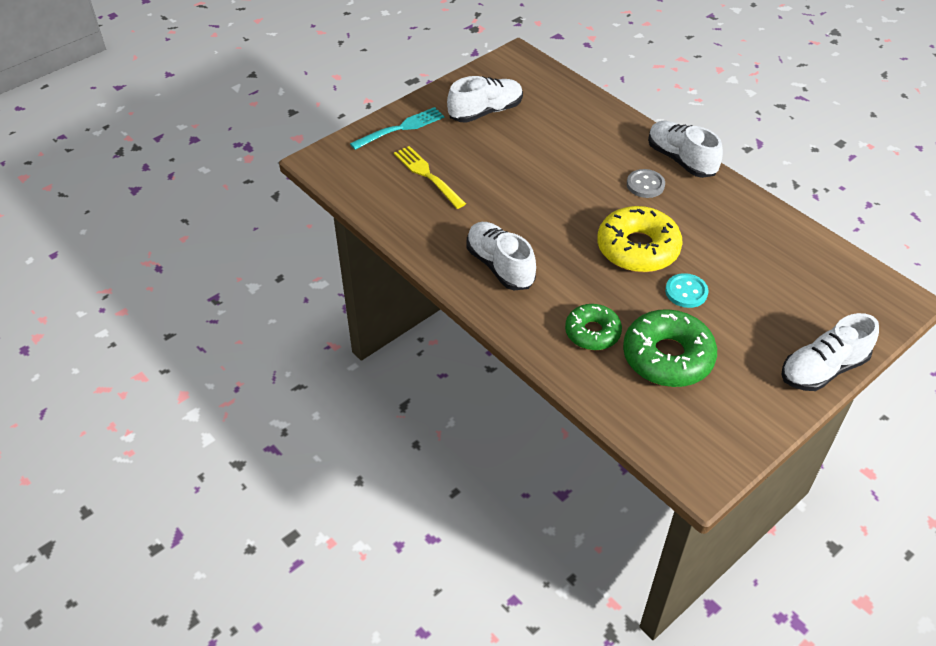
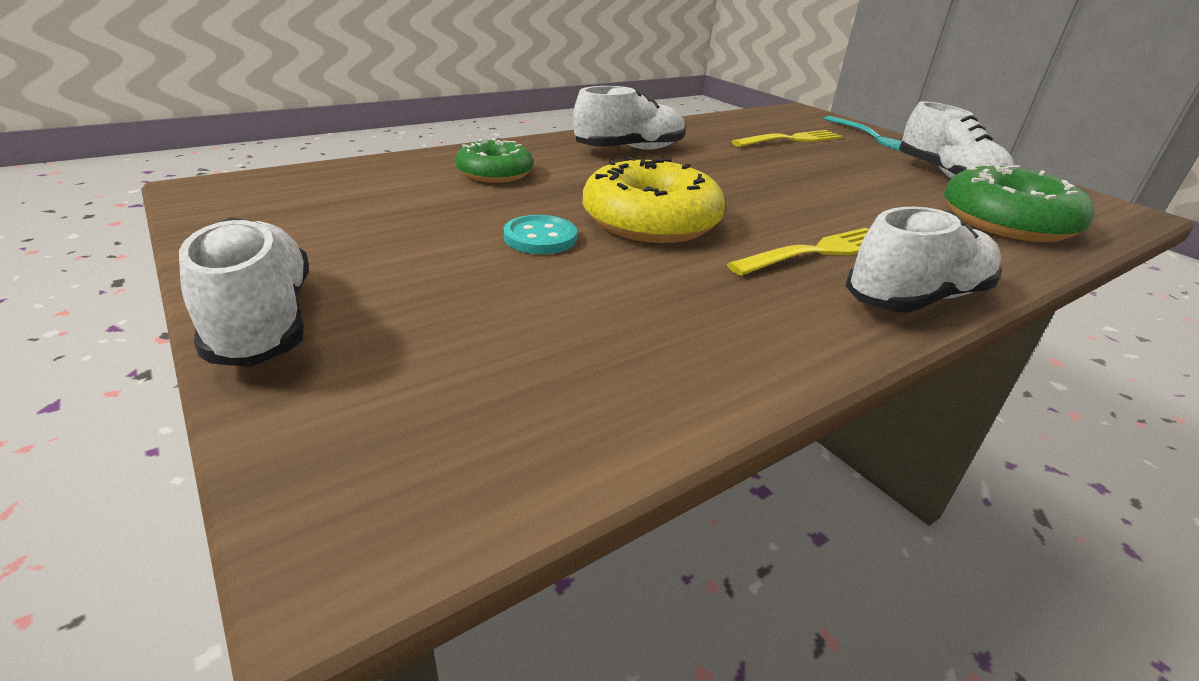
camera: 95 degrees right, 15 degrees down
(645, 185) = (818, 252): grey button -> yellow fork
(667, 357) = (418, 204): green donut -> green donut (1006, 222)

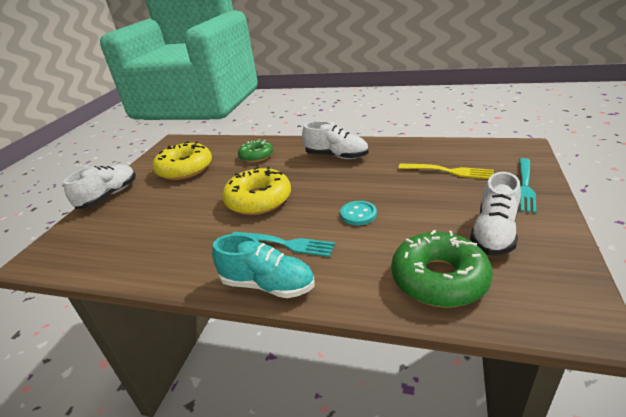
camera: 55 degrees right, 0 degrees up
(377, 222) = (185, 169): none -> yellow donut
(540, 238) = (210, 193): turquoise button -> turquoise button (358, 214)
(818, 252) = (285, 244): yellow fork -> turquoise fork
(916, 298) = (267, 285): white shoe -> turquoise shoe

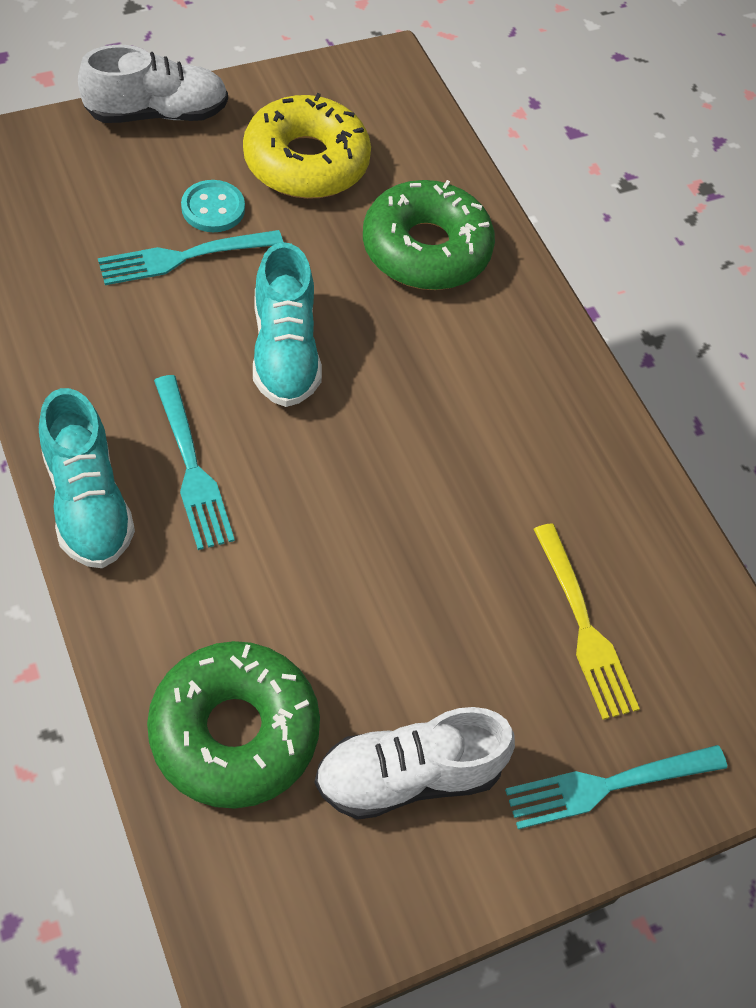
camera: 40 degrees right, 25 degrees up
(182, 211) = (184, 257): none -> turquoise fork
(256, 156) = (426, 249): green donut -> green donut, size x1.60
(258, 200) = (284, 351): yellow donut -> turquoise shoe
(336, 156) = (516, 392): white shoe -> none
(358, 214) = (337, 534): turquoise button -> turquoise button (213, 208)

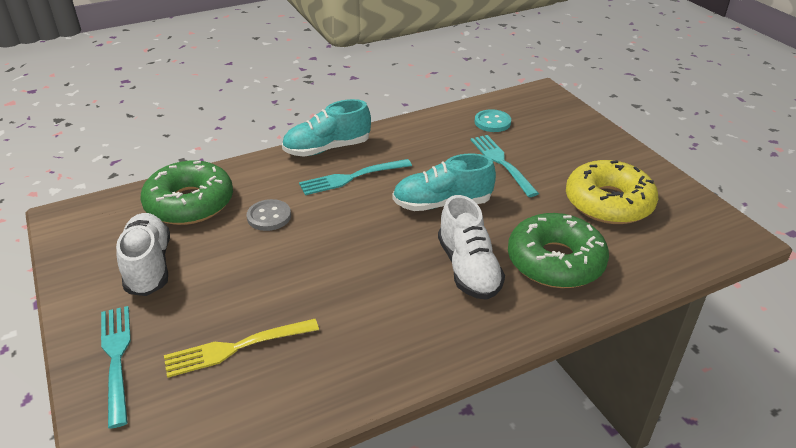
camera: 95 degrees right, 20 degrees down
(157, 113) = (613, 144): white shoe -> white shoe (468, 269)
(213, 208) = (546, 170): turquoise button -> turquoise button (492, 122)
(290, 595) = (269, 216): none -> grey button

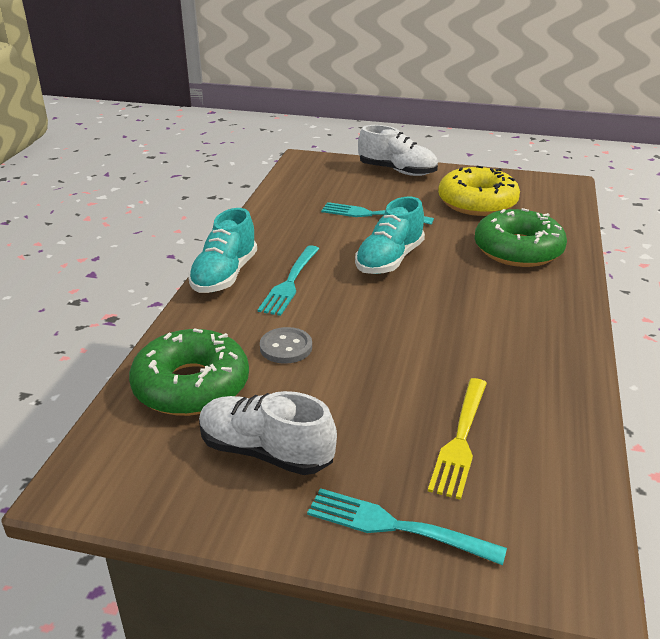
camera: 50 degrees left, 5 degrees down
(468, 269) = (485, 285): white shoe -> white shoe (397, 171)
(492, 122) = (312, 193): turquoise button -> none

